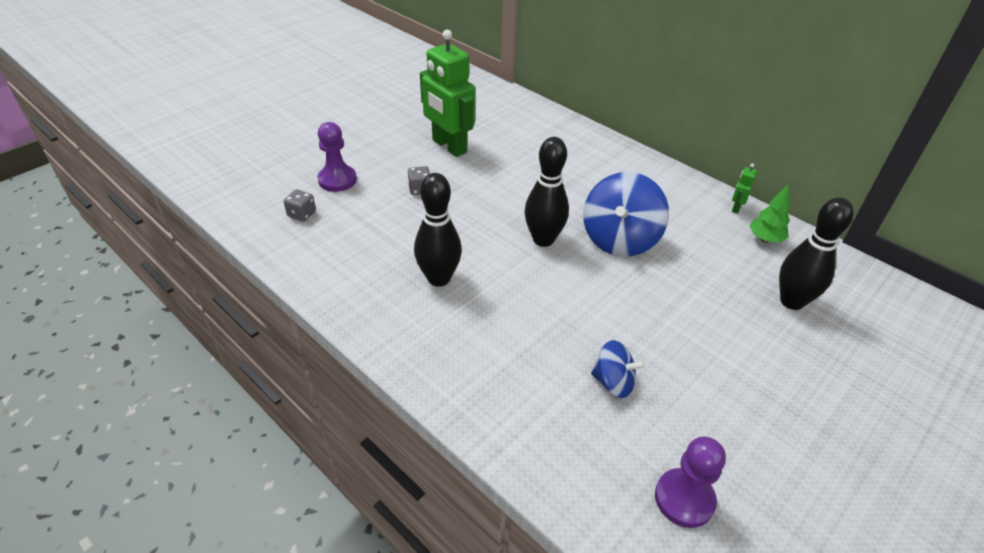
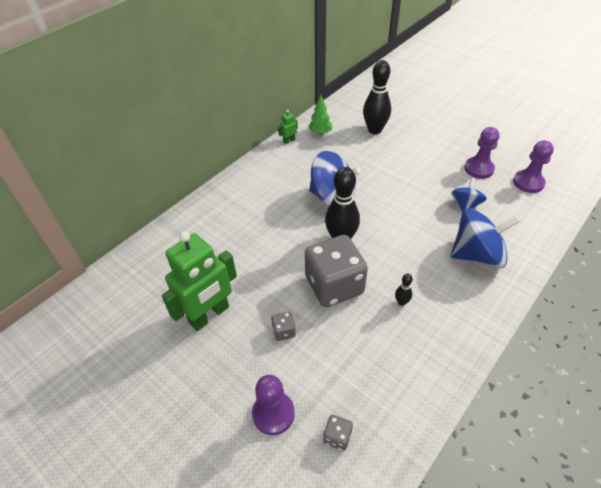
camera: 90 degrees left, 5 degrees up
(439, 278) = (401, 302): black bowling pin -> black bowling pin, size x0.44
(471, 227) = (334, 285): none -> grey dice
(507, 370) = (477, 255): none -> blue spinning top
(713, 426) = (478, 169): none -> purple pawn
(736, 208) = (289, 141): green robot -> green robot turned 120 degrees clockwise

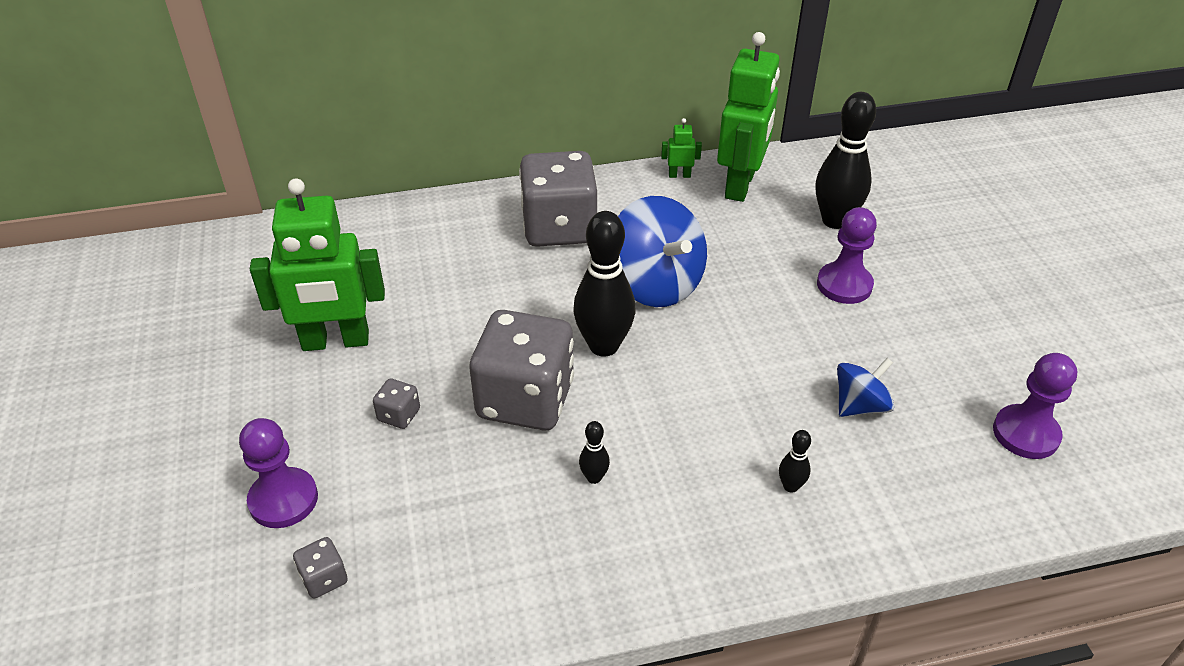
camera: 35 degrees right, 5 degrees down
(260, 194) = (559, 228): none -> grey dice
(320, 133) = (740, 185): green tree -> green robot
(477, 255) = (790, 486): blue spinning top -> black bowling pin
(478, 169) = (954, 365): purple pawn -> purple pawn (844, 285)

